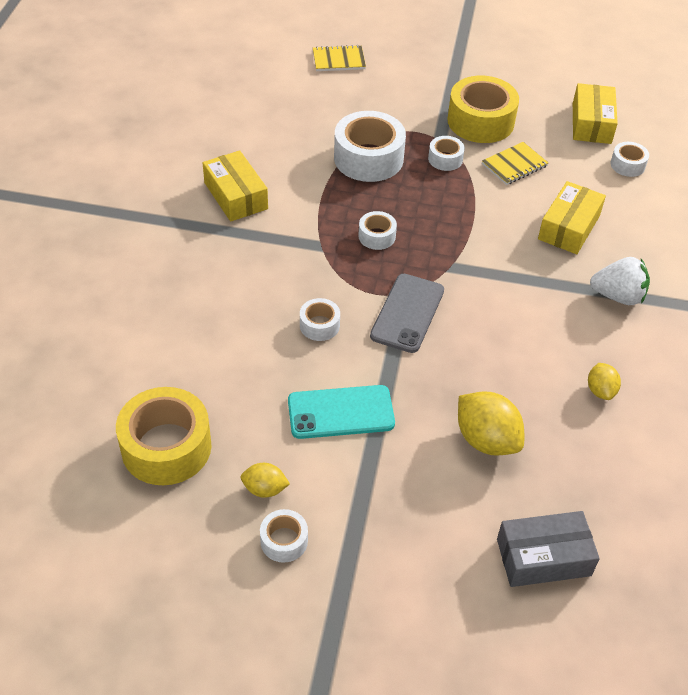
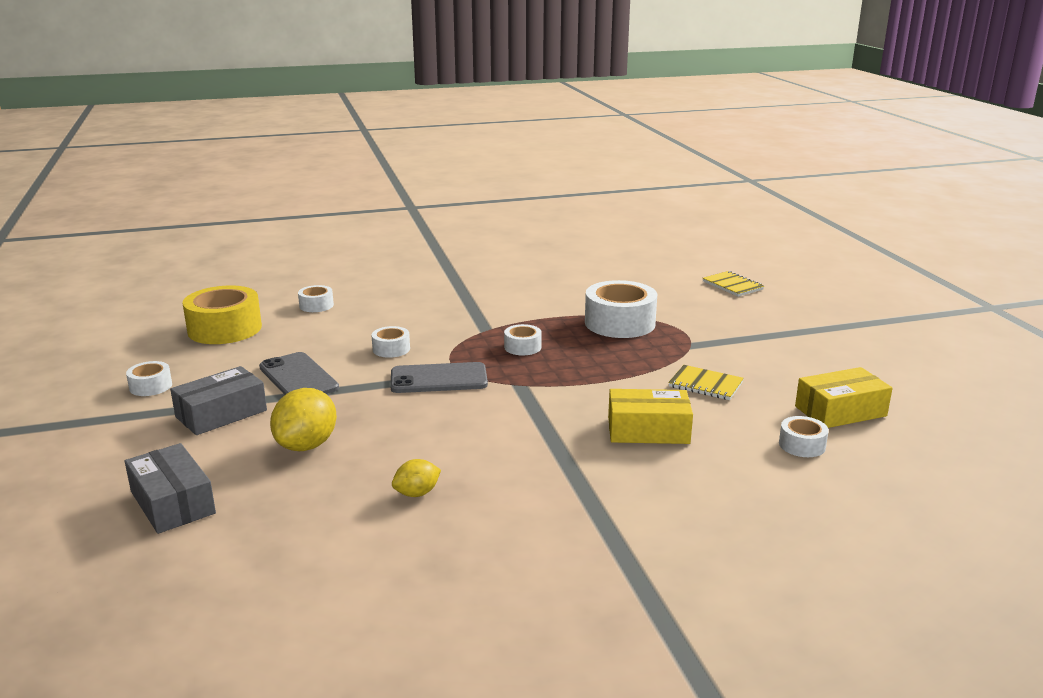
camera: 65 degrees right, 25 degrees down
(236, 196) = (508, 290): yellow box -> none
(265, 489) = (200, 368): yellow lemon -> none
(341, 412) = (298, 378): turquoise phone -> grey phone
(387, 490) = (221, 414): none -> grey box
(445, 159) = (666, 353): white tape -> white tape (316, 305)
(480, 121) = (747, 356): yellow tape -> none
(618, 296) = (572, 478): white strawberry -> none

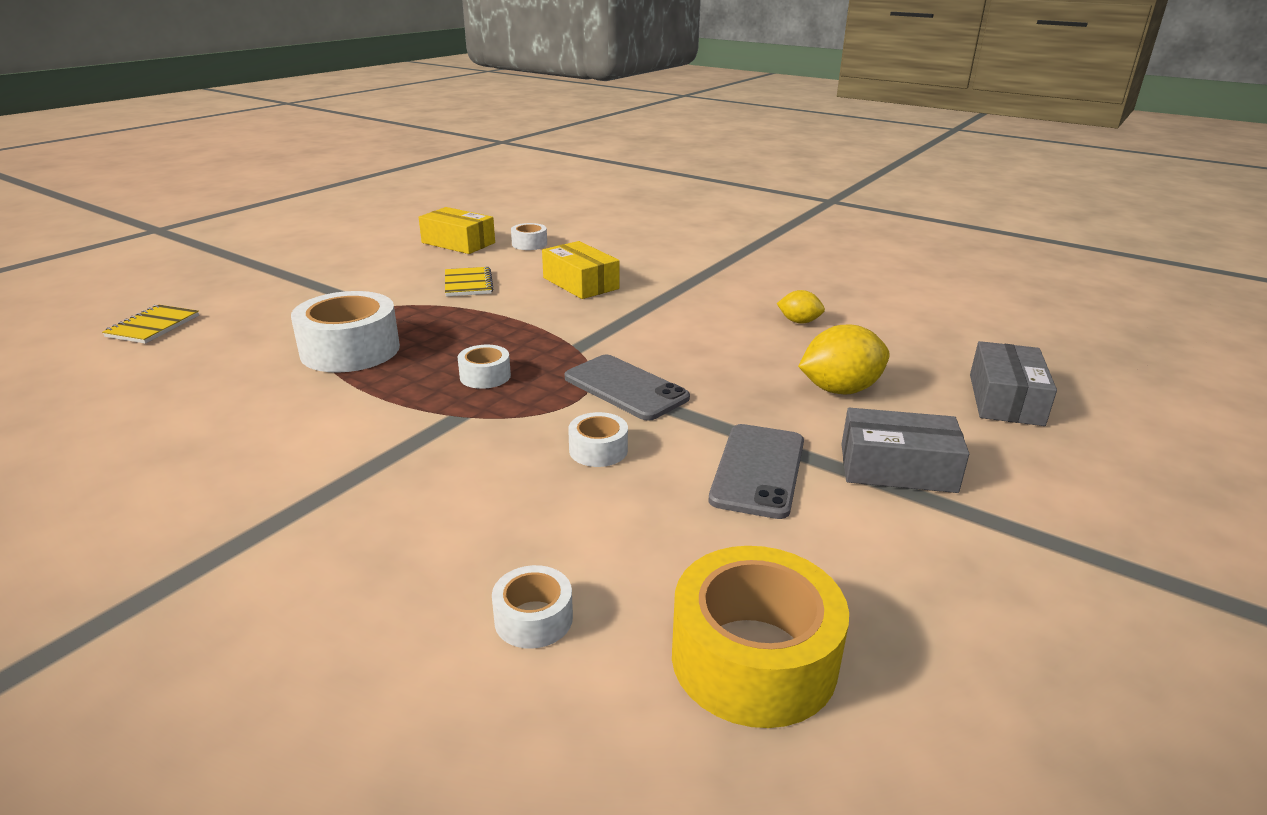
camera: 130 degrees left, 5 degrees up
(151, 386) = (970, 572): white tape -> none

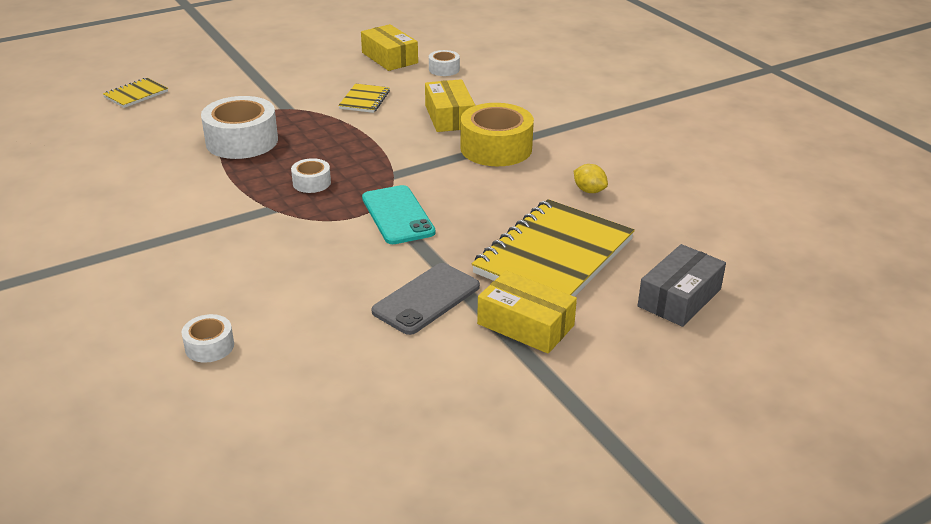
camera: 25 degrees right, 5 degrees up
(598, 450) = (336, 256): white tape -> none
(626, 388) = (398, 215): grey phone -> turquoise phone
(753, 658) = (305, 405): yellow tape -> yellow tape (496, 148)
(840, 390) = (553, 256): yellow lemon -> yellow notebook
(897, 468) = (525, 325): grey box -> yellow box

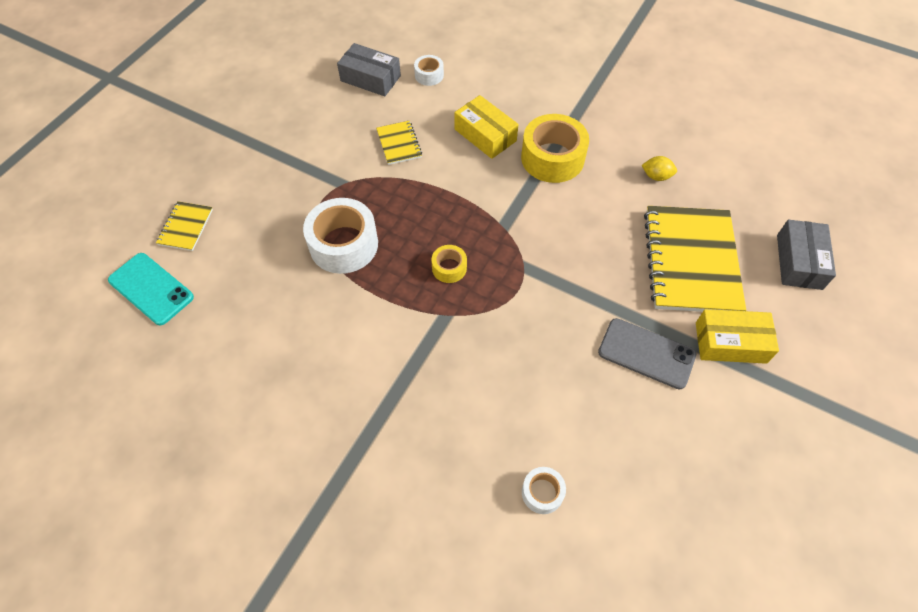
camera: 30 degrees left, 25 degrees up
(311, 183) = (449, 268): white tape -> yellow tape
(389, 58) = (370, 78): yellow box -> grey box
(398, 215) = (548, 273): turquoise phone -> turquoise phone (151, 289)
(426, 299) = (646, 353): grey phone -> grey phone turned 75 degrees counterclockwise

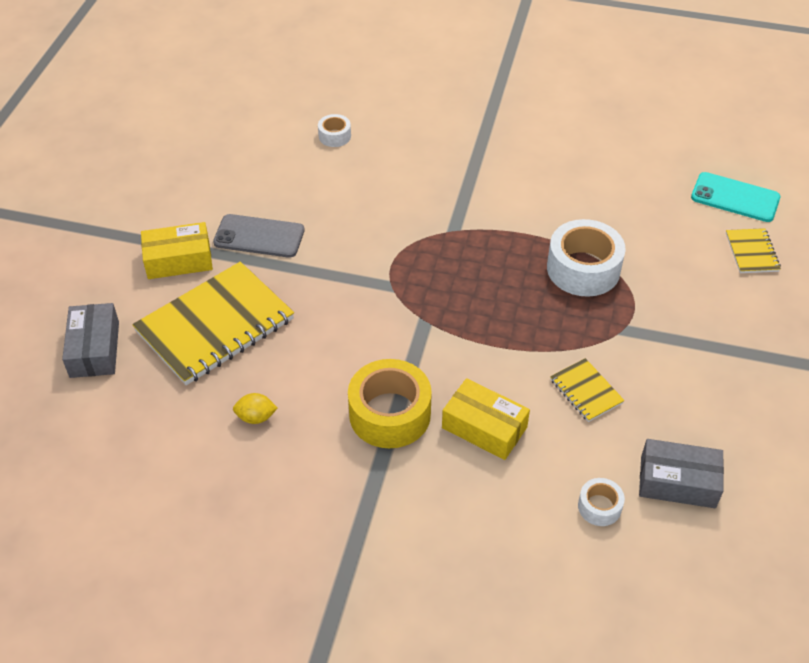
camera: 165 degrees right, 10 degrees down
(449, 268) = (466, 269): yellow tape -> none
(690, 261) = (215, 326): yellow notebook -> yellow notebook turned 60 degrees clockwise

